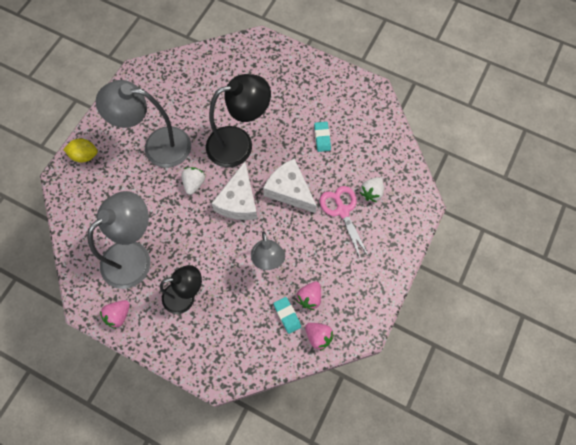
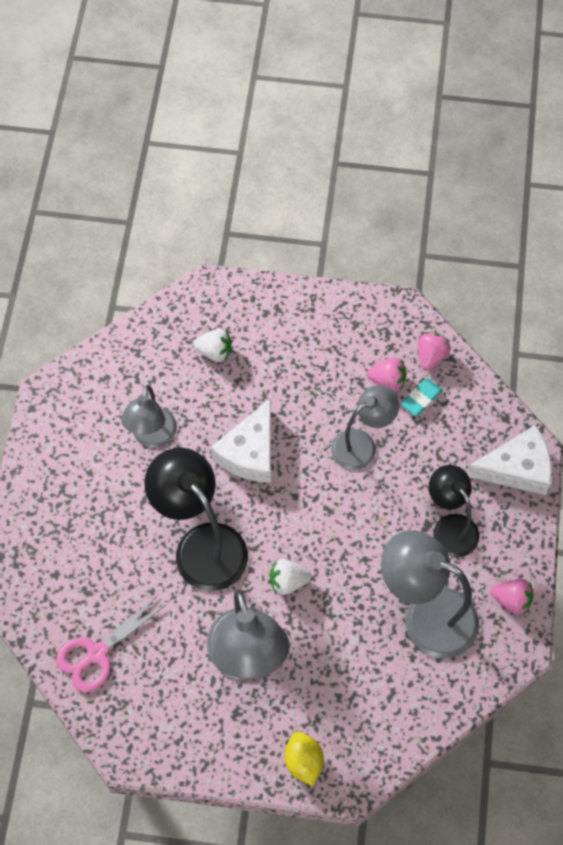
camera: 110 degrees left, 5 degrees down
(238, 201) = (291, 512): white cheese -> white cheese (516, 469)
(322, 138) = (152, 437): turquoise eraser -> grey lamp
(342, 211) = (255, 379): pink scissors -> pink scissors (97, 654)

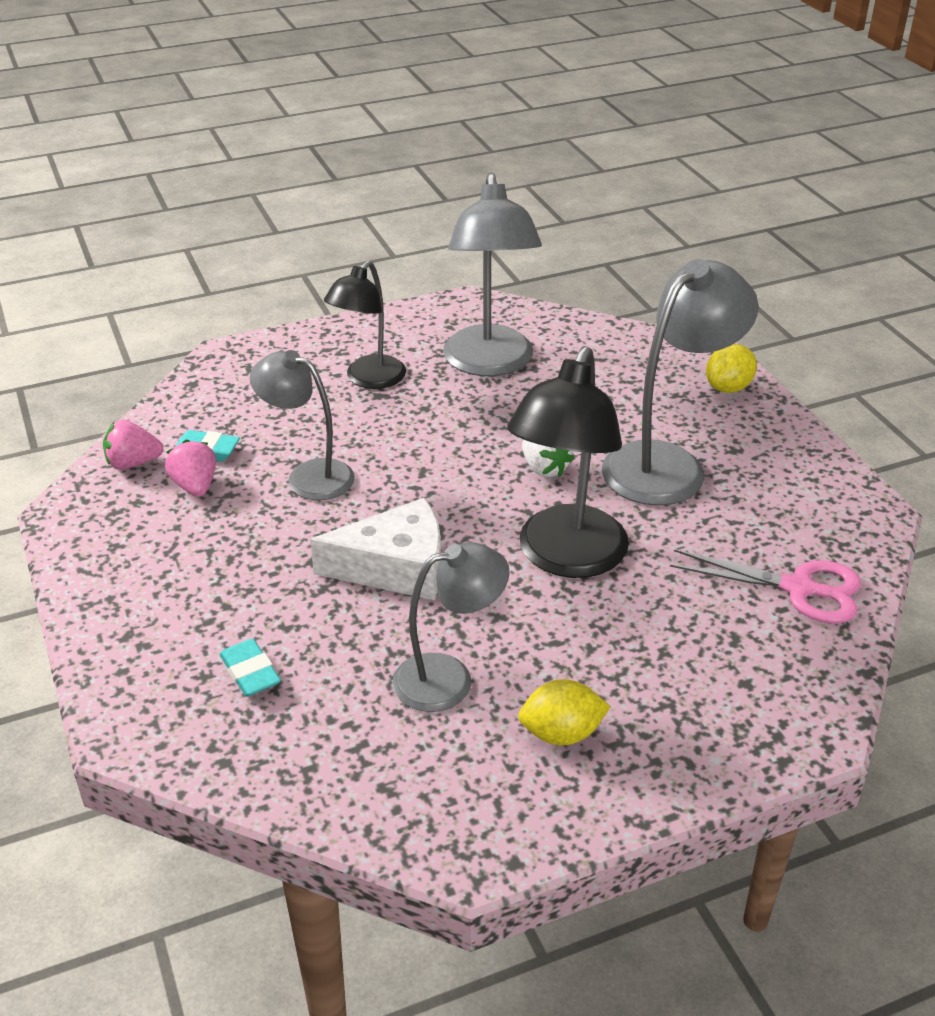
camera: 120 degrees left, 25 degrees down
(84, 468) = (561, 733): none -> yellow lemon
(215, 352) = (250, 672): white strawberry -> turquoise eraser
(512, 600) = (421, 320): pink strawberry -> none
(516, 469) = (257, 358): white cheese -> none

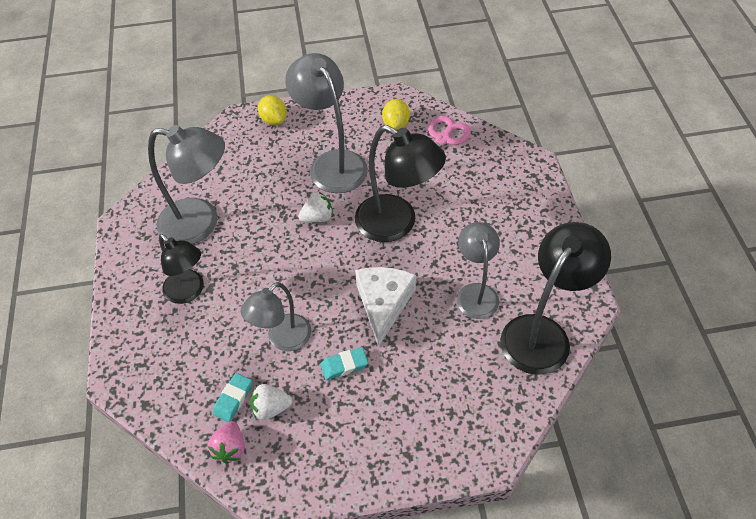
camera: 75 degrees left, 15 degrees up
(195, 486) = (271, 408): pink strawberry -> white strawberry
(250, 672) = (453, 387): turquoise eraser -> turquoise eraser (344, 365)
(382, 784) = (542, 333): none -> black lamp
(561, 733) = (520, 253): yellow lemon -> yellow lemon (396, 124)

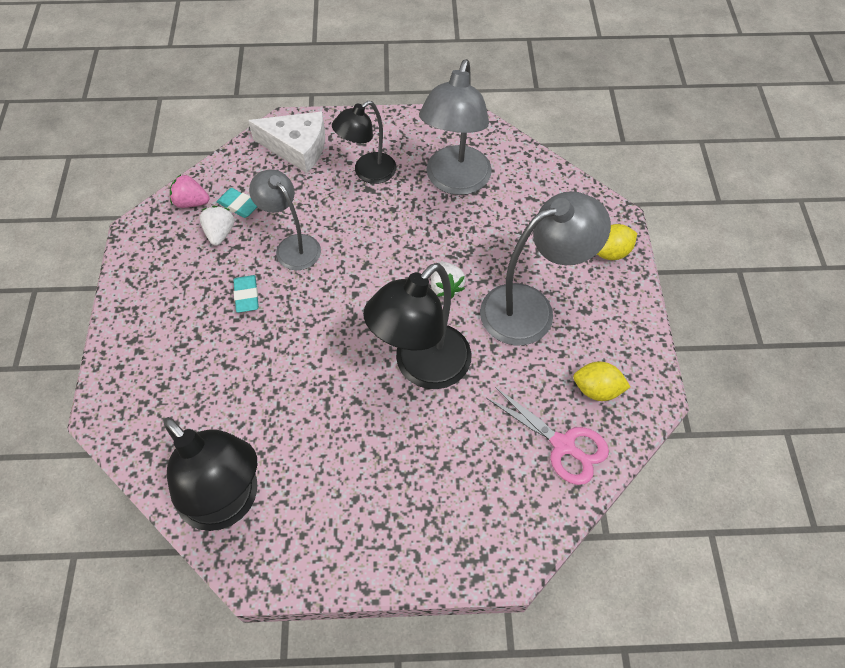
camera: 95 degrees right, 5 degrees up
(383, 304) = (311, 340): white cheese -> white cheese (297, 148)
(475, 293) = (303, 439): grey lamp -> none

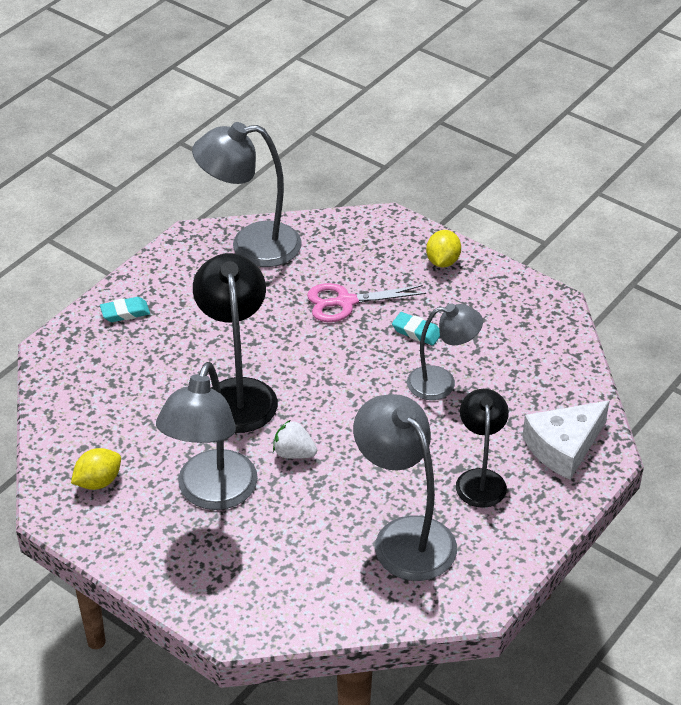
camera: 130 degrees right, 15 degrees down
(191, 202) = (558, 346): pink strawberry -> none
(220, 233) = (502, 347): white strawberry -> none
(228, 503) = (251, 246): black lamp -> grey lamp
(239, 205) = (524, 373): turquoise eraser -> turquoise eraser (125, 313)
(563, 445) = (85, 430): pink scissors -> pink scissors (345, 302)
(611, 252) = (201, 594): yellow lemon -> yellow lemon (442, 261)

